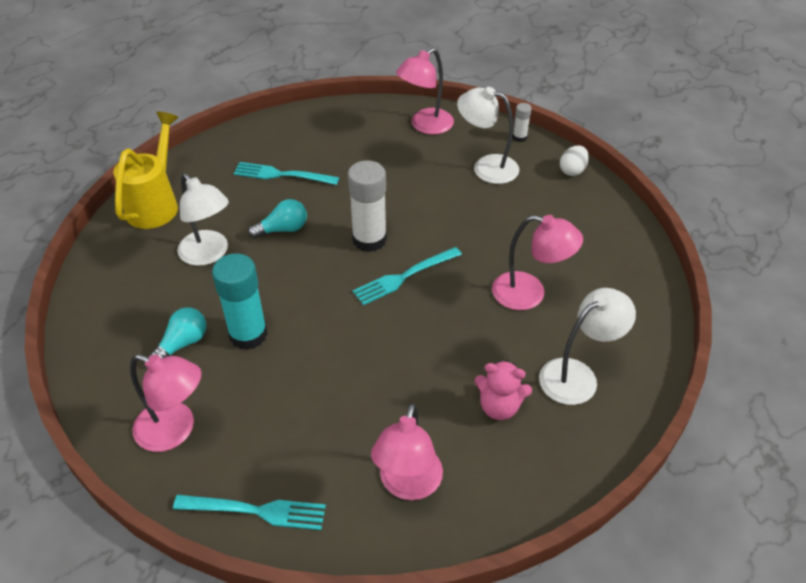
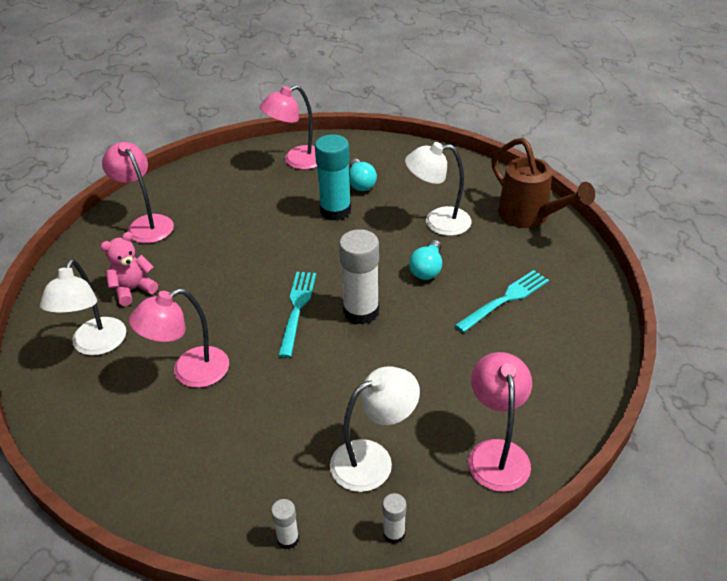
camera: 130 degrees right, 5 degrees down
(156, 203) = (530, 217): yellow watering can -> brown watering can
(256, 511) = (210, 169): turquoise fork -> none
(572, 171) = (288, 539): white egg -> white glue stick

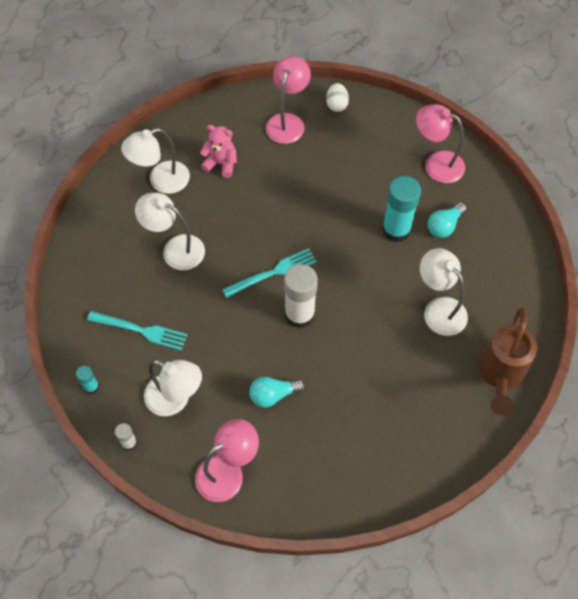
camera: 55 degrees right, 20 degrees up
(169, 187) = (336, 105): none -> white egg
(190, 372) = (175, 249): pink lamp -> white lamp
(288, 539) = (91, 387): white glue stick -> turquoise glue stick
(427, 269) = (377, 332): turquoise light bulb -> turquoise light bulb (273, 395)
(505, 299) = (383, 405): turquoise fork -> turquoise fork (141, 330)

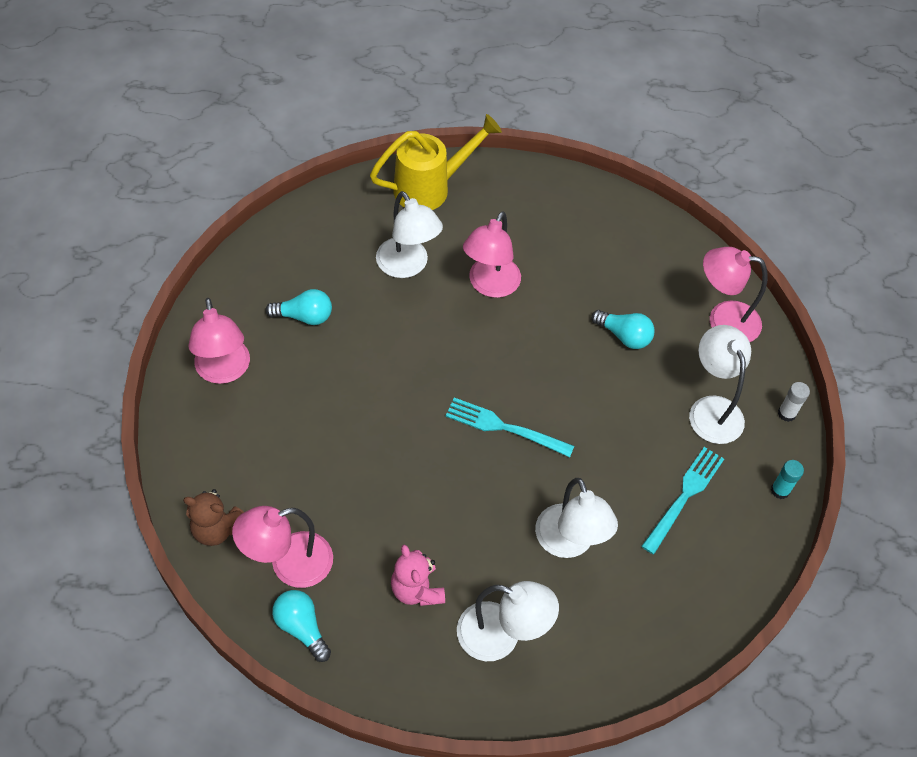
camera: 135 degrees left, 5 degrees down
(141, 330) = (684, 496): turquoise fork -> turquoise fork turned 60 degrees clockwise
(250, 106) = (301, 627): none -> turquoise light bulb
(299, 314) = (525, 372): white glue stick -> none
(336, 105) = (216, 529): white egg -> brown teddy bear
(382, 345) = (490, 285): none -> pink lamp
(396, 230) = (348, 354): turquoise glue stick -> none
(439, 309) = (407, 266): white lamp -> white lamp turned 45 degrees counterclockwise
(500, 374) = (431, 188): brown watering can -> yellow watering can

